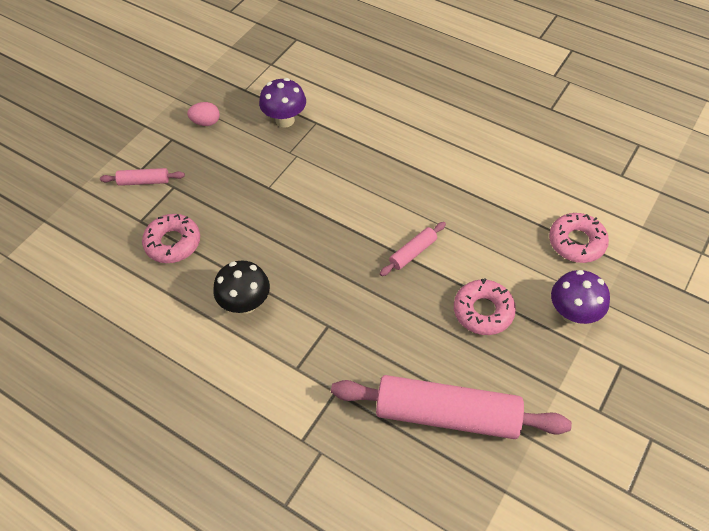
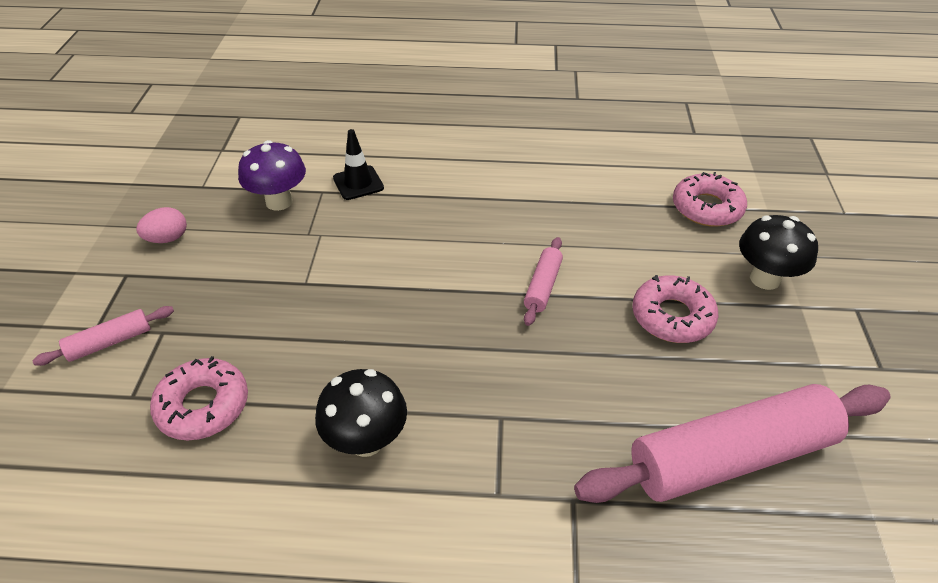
camera: 30 degrees left, 10 degrees down
(343, 125) = (358, 183): none -> black traffic cone
(572, 314) = (765, 278): purple mushroom -> black mushroom

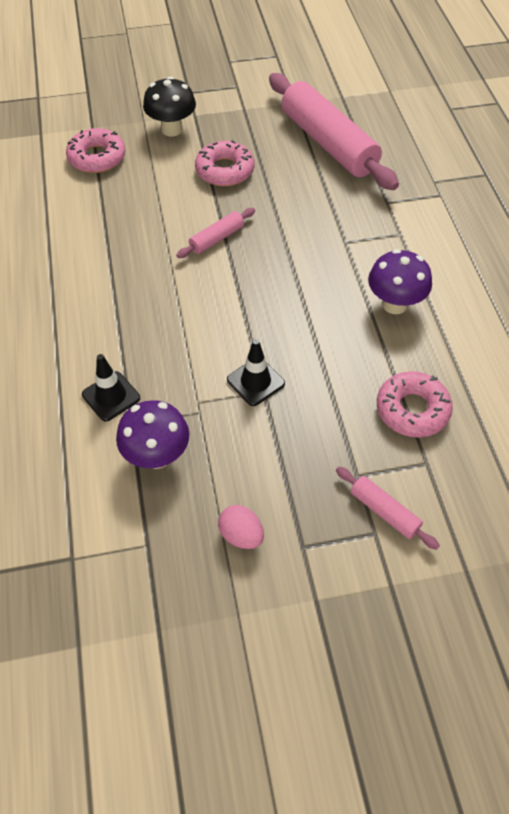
camera: 105 degrees left, 10 degrees up
(320, 279) = (255, 381): none -> black traffic cone
(366, 440) = (394, 304): black mushroom -> purple mushroom
(542, 286) = (217, 238): pink rolling pin -> pink rolling pin turned 45 degrees counterclockwise

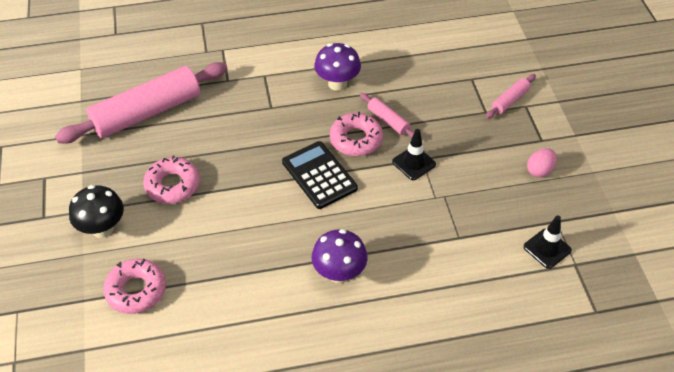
camera: 90 degrees left, 5 degrees down
(111, 396) = (435, 252): black traffic cone -> black traffic cone (547, 248)
(157, 456) = (485, 219): purple mushroom -> purple mushroom (339, 273)
(217, 238) = (262, 189): pink rolling pin -> pink rolling pin (388, 121)
(236, 287) = (319, 175): none -> black calculator
(412, 410) = (431, 82): pink donut -> pink donut (356, 139)

